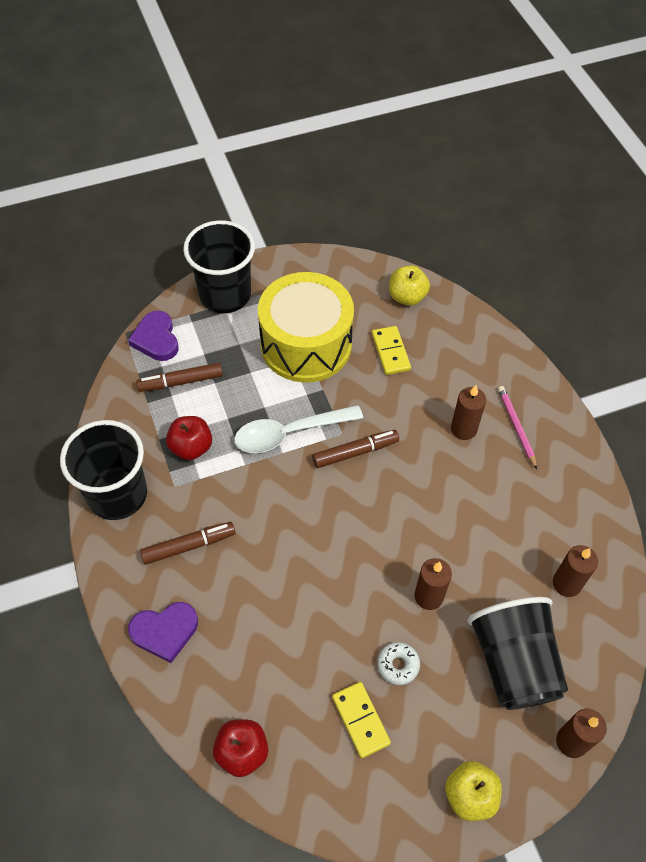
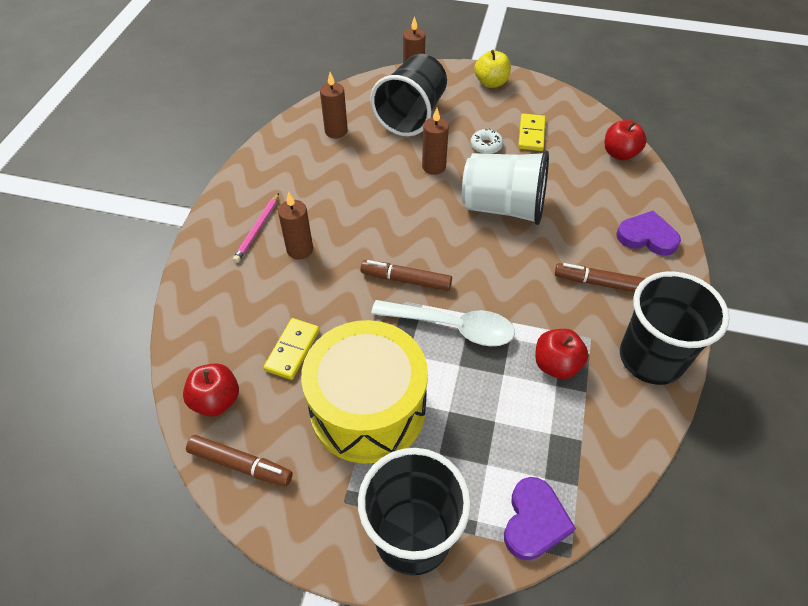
camera: 145 degrees left, 5 degrees down
(181, 382) = (532, 443): brown marker -> brown marker (240, 464)
(324, 583) = (503, 207): none -> white cup
(407, 297) = (216, 400): yellow apple -> red apple

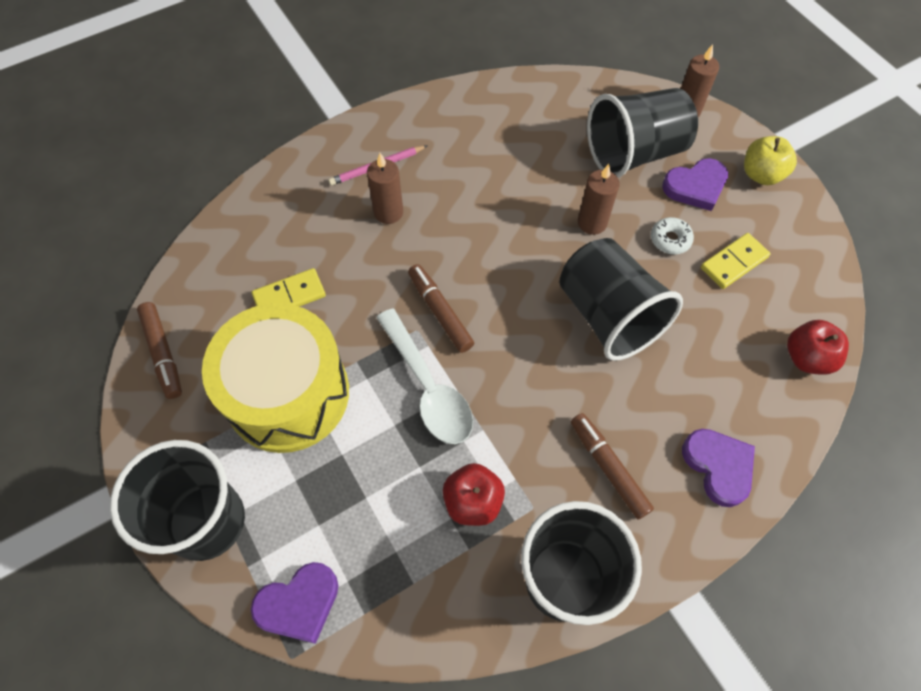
camera: 45 degrees right, 10 degrees up
(216, 400) = (199, 289): red apple -> none
(336, 131) = (544, 119): brown candle -> none
(466, 110) = (695, 187): none -> purple heart
(503, 207) = (608, 316): white cup -> black cup

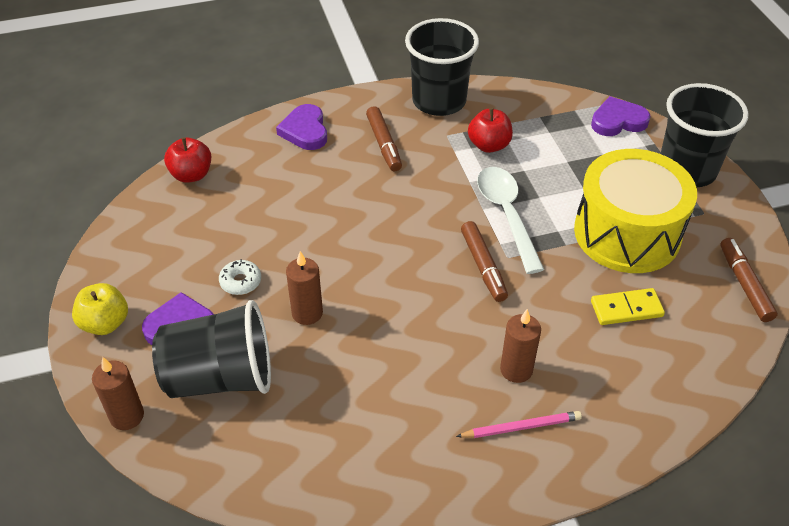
camera: 165 degrees left, 15 degrees down
(608, 316) = (333, 233): black cup -> none
(733, 262) = (196, 251): yellow domino -> none

